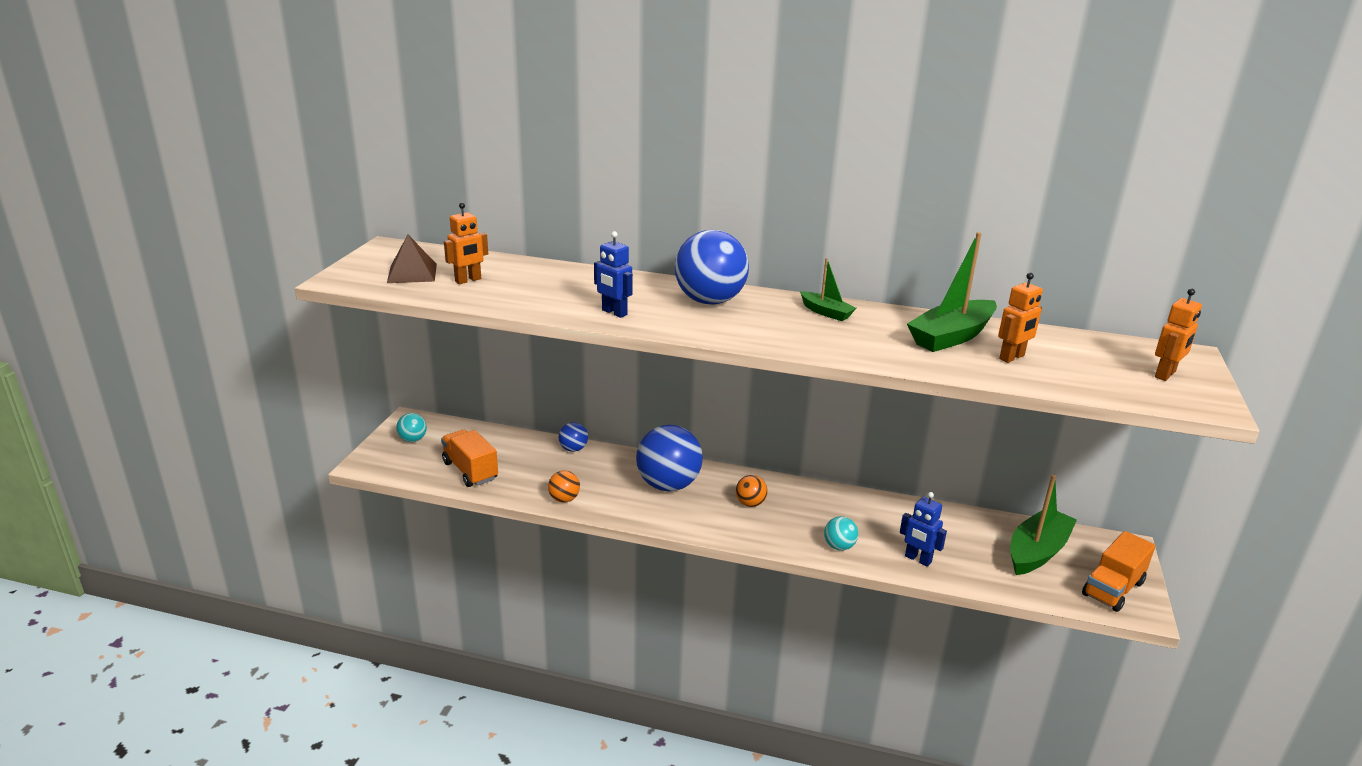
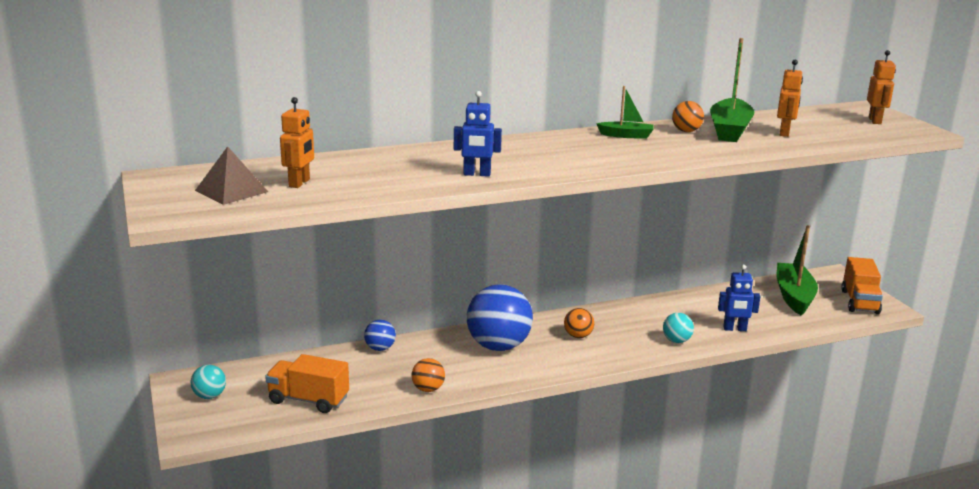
camera: 35 degrees left, 5 degrees down
(710, 301) = (532, 148): blue ball -> none
(899, 325) = (686, 131): none -> orange ball

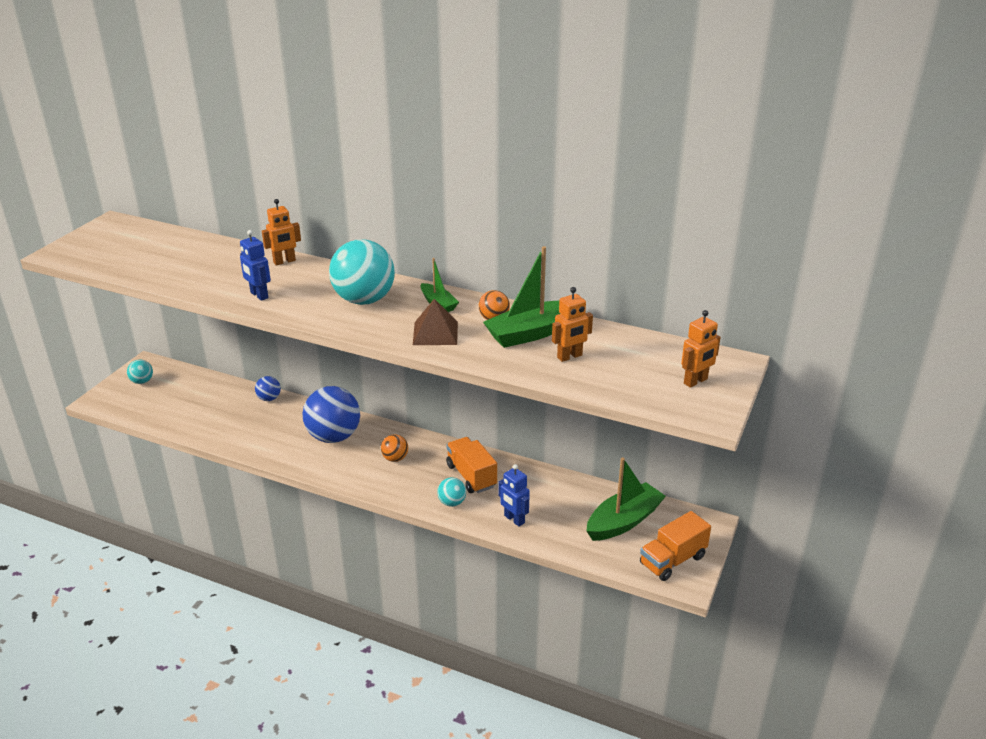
camera: 45 degrees right, 10 degrees up
(231, 191) = (117, 249): brown pyramid -> brown pyramid (435, 333)
(300, 183) = (159, 258): orange robot -> orange robot (284, 262)
(308, 400) = (177, 412): orange truck -> orange truck (471, 476)
(428, 389) = (242, 443): orange ball -> none
(569, 150) = (364, 300): none -> turquoise ball

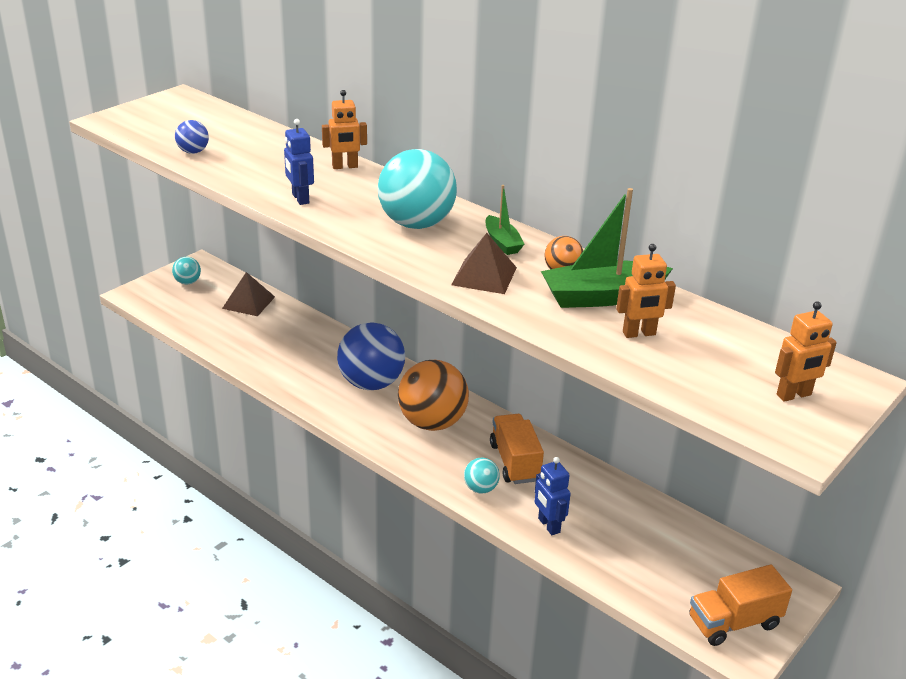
camera: 15 degrees right, 0 degrees up
(203, 389) = (248, 302): none -> brown pyramid
(269, 398) = (315, 326): blue ball -> blue ball (193, 152)
(395, 458) = (432, 423): orange ball -> orange ball, size x2.12
(623, 521) = (686, 558): green boat -> none

